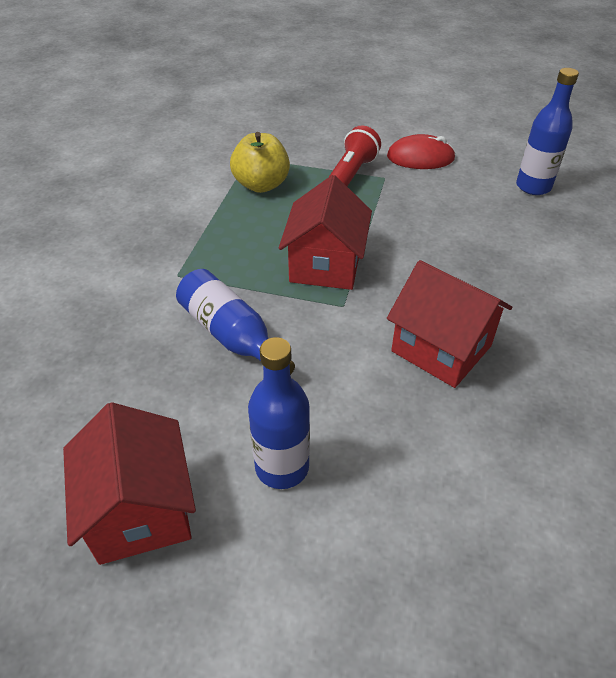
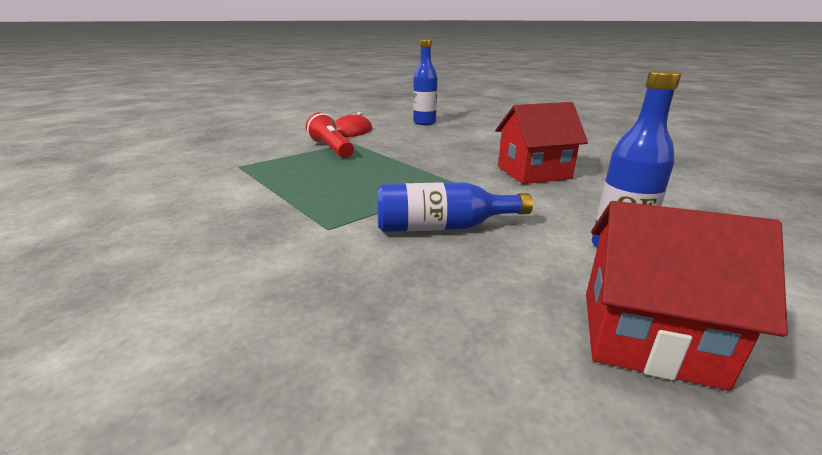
camera: 55 degrees left, 20 degrees down
(261, 185) = (280, 171): yellow apple -> none
(325, 265) = (409, 177): red house -> none

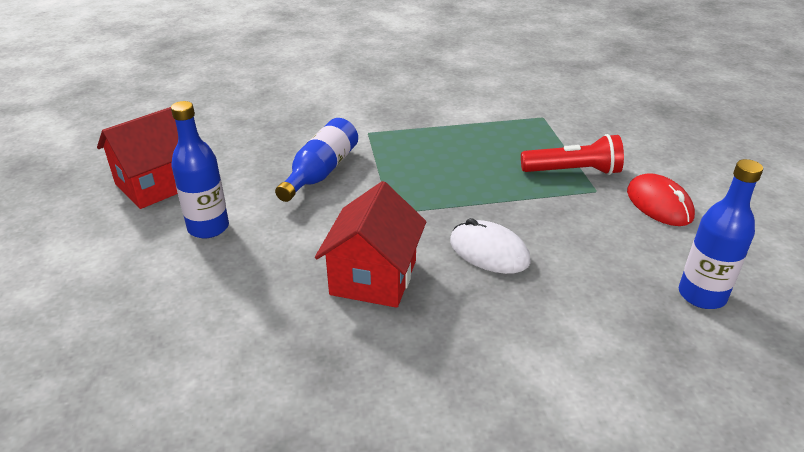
camera: 120 degrees right, 10 degrees up
(456, 154) = (489, 251): none -> white mouse

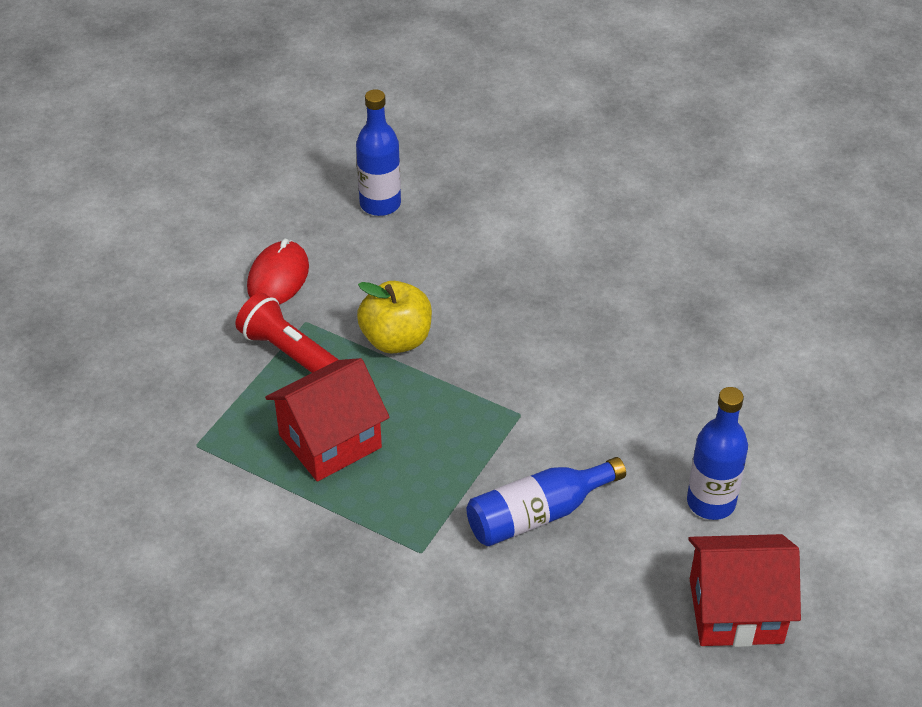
camera: 140 degrees left, 10 degrees up
(373, 277) = (602, 356): red house -> red house (330, 441)
(489, 251) = (483, 323): white mouse -> none
(528, 210) = (396, 339): none -> yellow apple

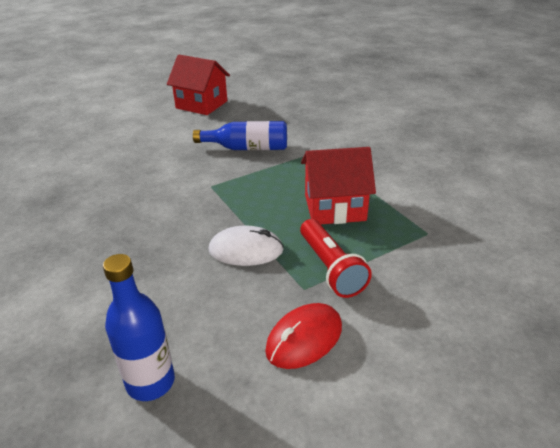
camera: 150 degrees left, 10 degrees down
(396, 339) = (246, 250): yellow apple -> white mouse
(711, 502) = (165, 131): blue bottle -> none

